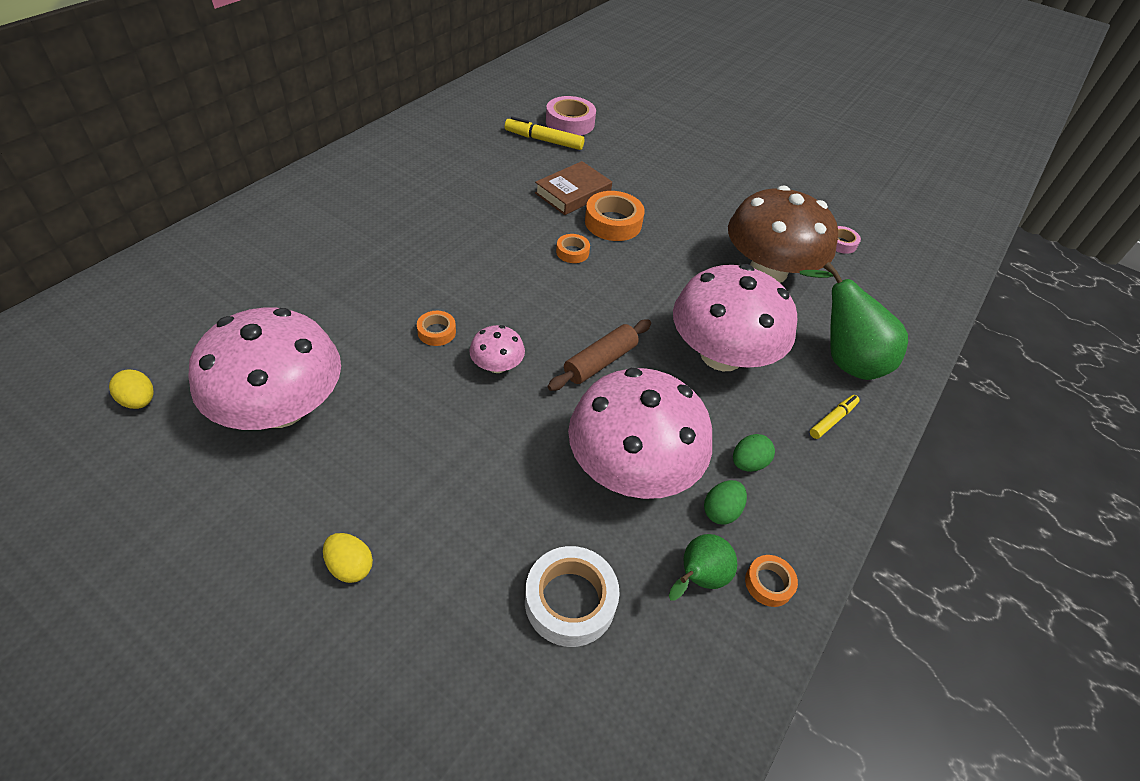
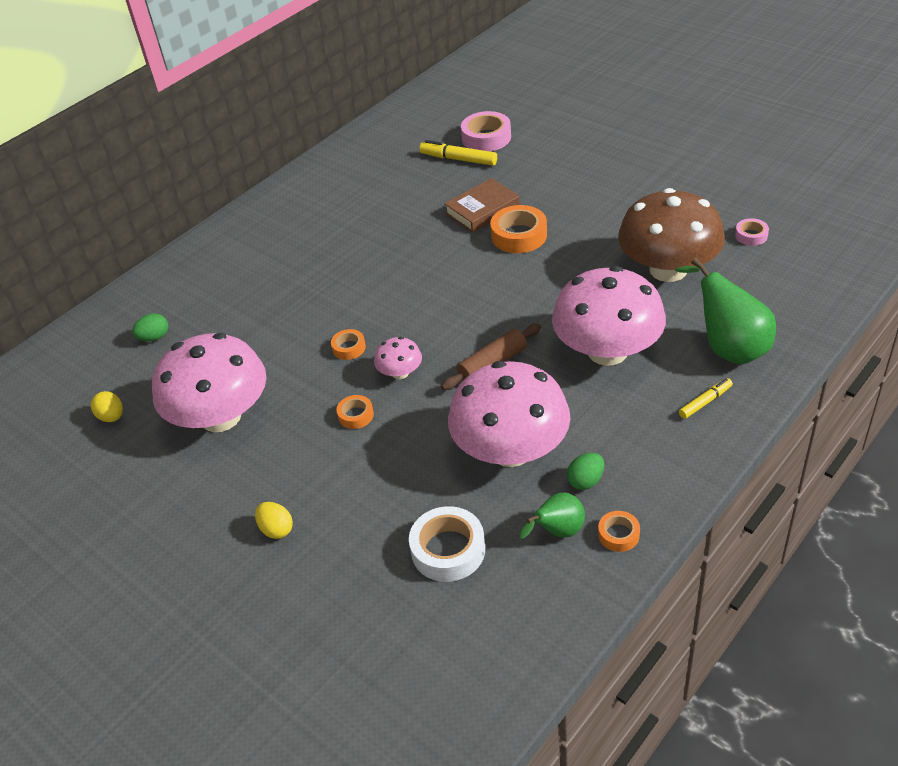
camera: 15 degrees right, 5 degrees down
(572, 252) = (476, 267): orange tape -> orange tape (356, 415)
(748, 463) = (617, 442): green egg -> green egg (154, 337)

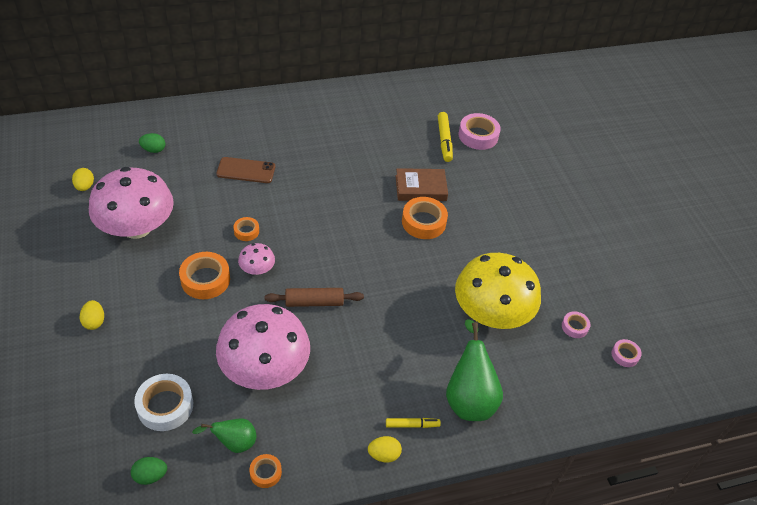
camera: 25 degrees right, 5 degrees up
(283, 296) = (246, 170): none -> brown phone
(356, 415) = (205, 279): orange tape -> orange tape, size x1.83
(458, 159) = (444, 140): yellow marker -> yellow marker turned 150 degrees counterclockwise
(585, 481) = (284, 422): green egg -> green egg (150, 476)
(607, 351) = (391, 344): pink mushroom -> none
(668, 269) = (491, 313): brown mushroom -> yellow mushroom
(709, 443) = (384, 455): none -> yellow egg
(816, 231) = (625, 355): none -> pink tape

